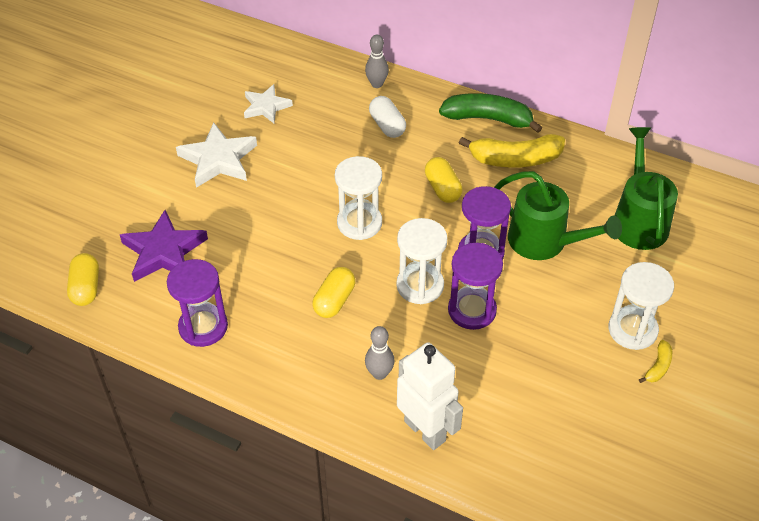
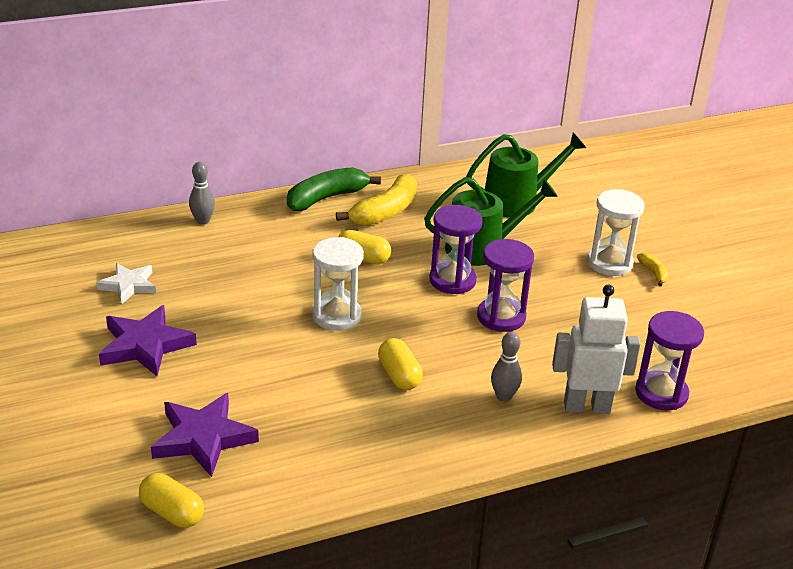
camera: 50 degrees left, 15 degrees down
(203, 327) = (326, 464): purple hourglass -> purple hourglass (661, 393)
(218, 159) = (145, 345): white star -> purple star
(387, 126) = (256, 243): white capsule -> none
(420, 285) = (443, 326): white hourglass -> none
(638, 220) = (517, 201): green watering can -> green watering can turned 120 degrees clockwise

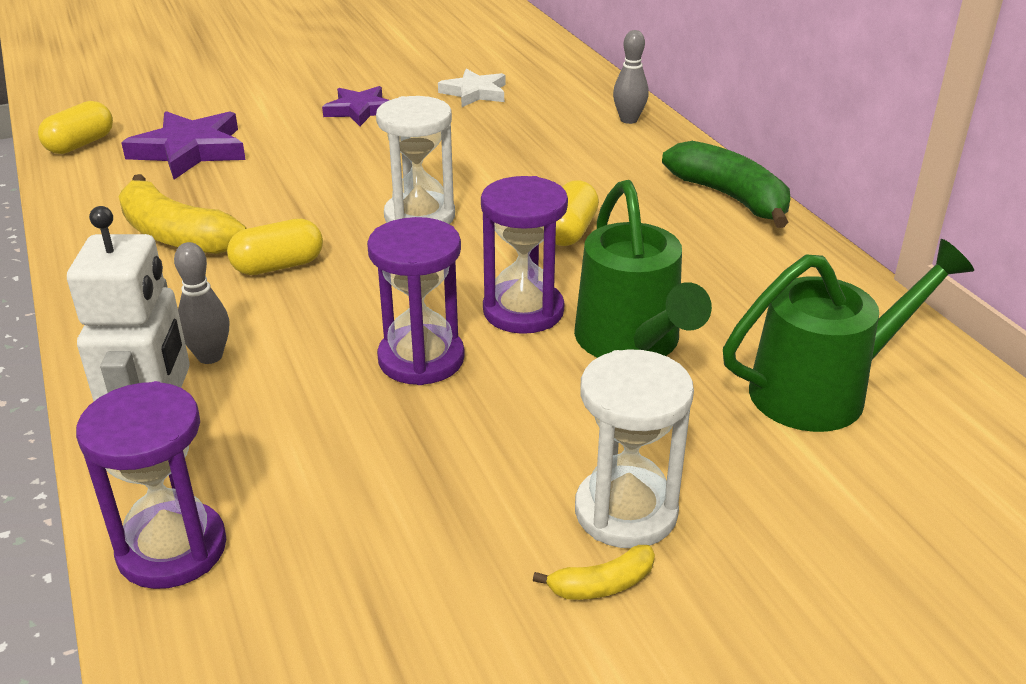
camera: 90 degrees right, 0 degrees up
(145, 345) = (360, 110): purple star -> purple star, size x0.65
(385, 212) = (712, 247): yellow banana -> yellow banana (175, 235)
(517, 201) = (823, 390): green watering can -> green watering can turned 90 degrees counterclockwise

